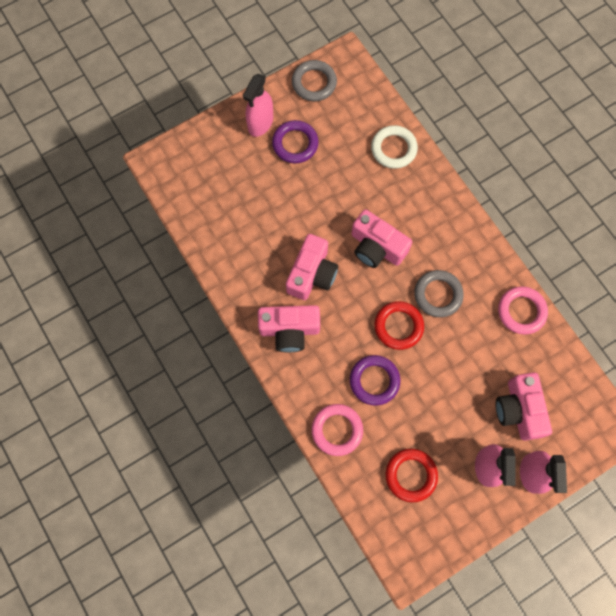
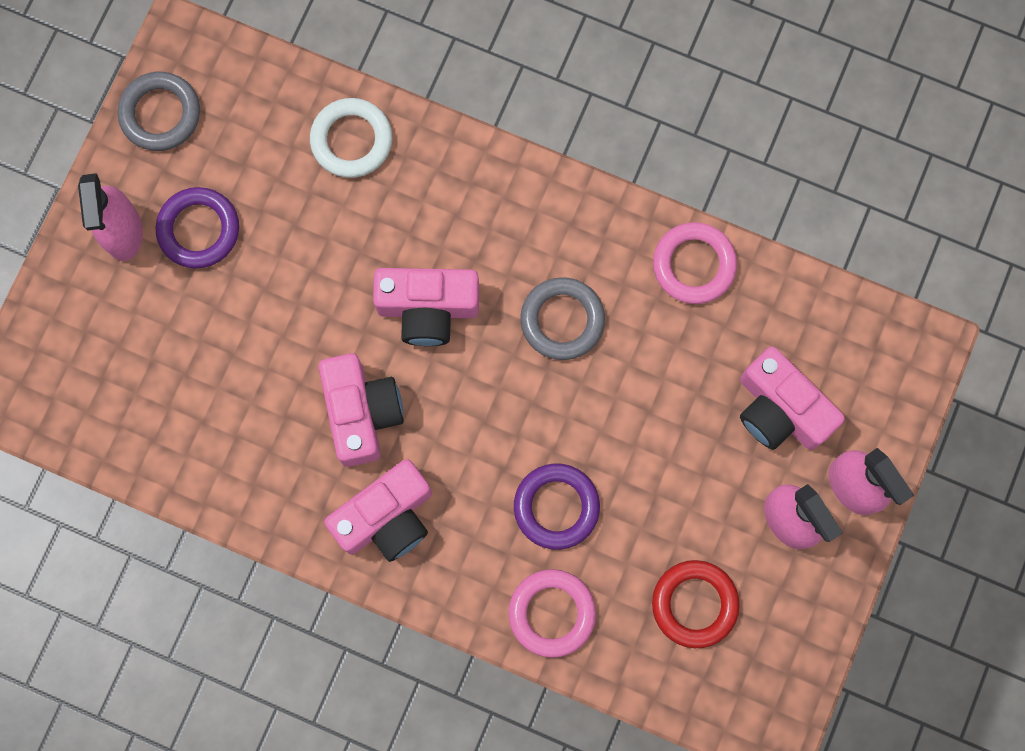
camera: 35 degrees left, 5 degrees up
(398, 326) = (537, 405): red ring -> none

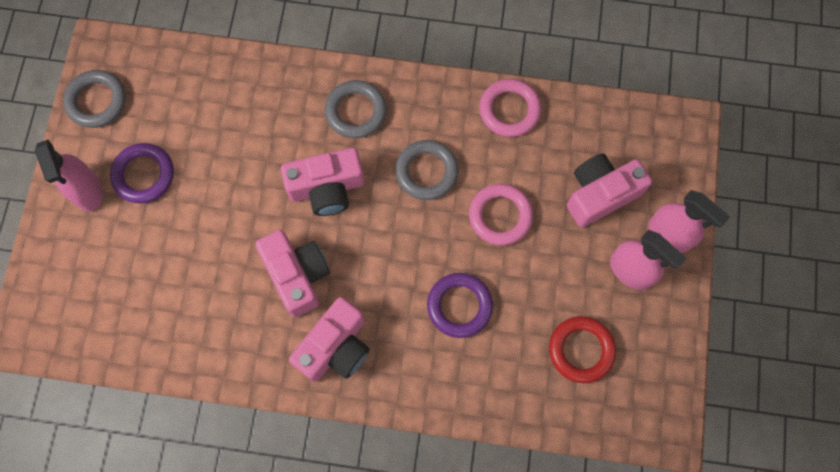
camera: 15 degrees left, 5 degrees down
(351, 140) = (241, 85): white ring -> none
(491, 214) = (356, 111): none -> grey ring
(552, 613) = (478, 385): pink ring -> pink ring (500, 216)
(780, 409) = (600, 194): pink camera -> pink camera turned 120 degrees clockwise

